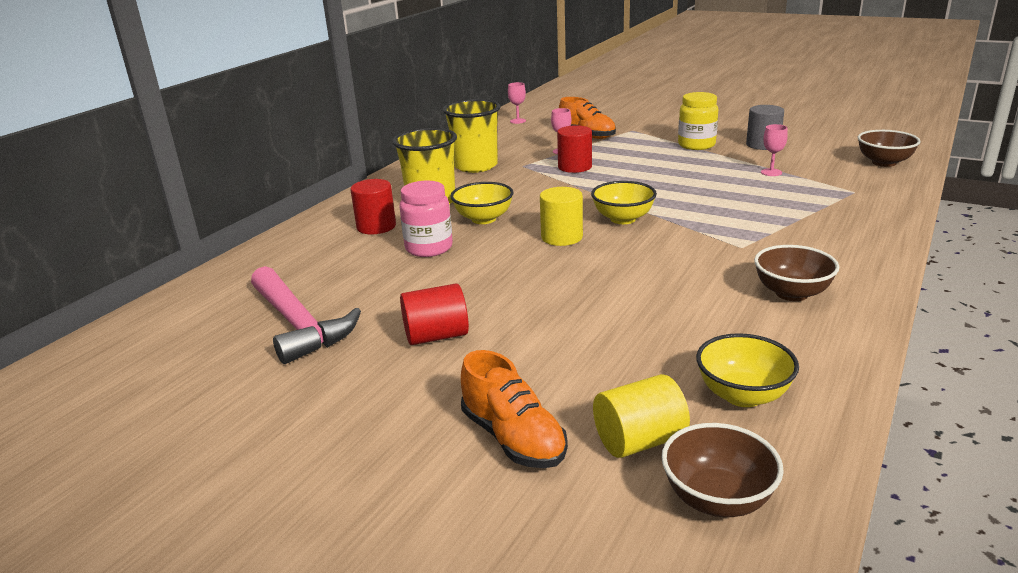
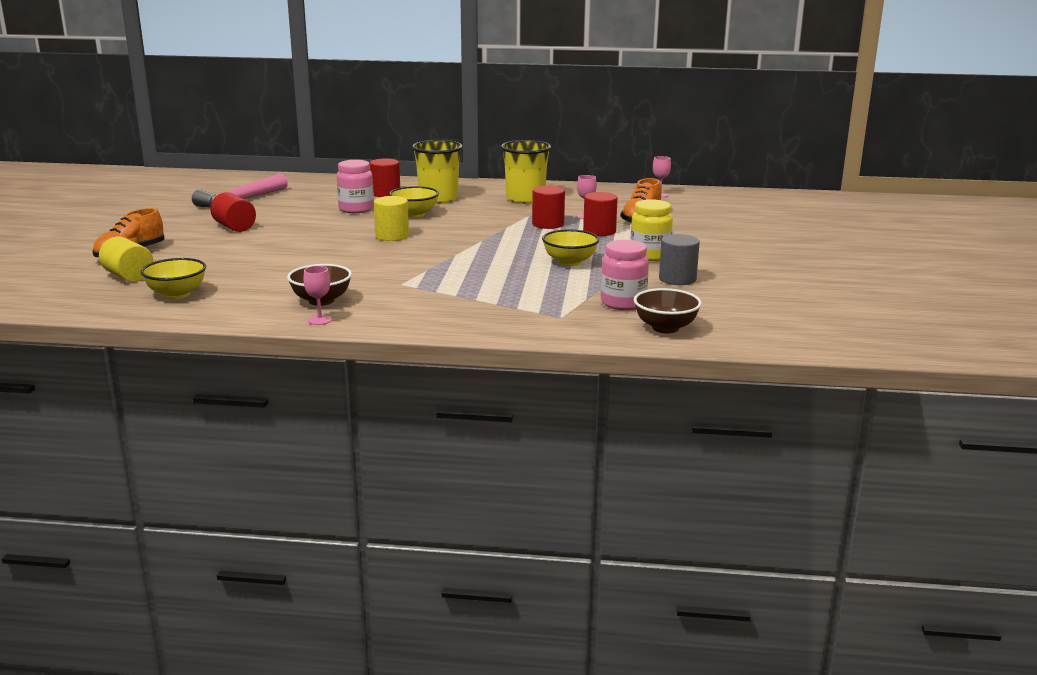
camera: 65 degrees right, 5 degrees down
(613, 152) = (599, 231): none -> red cylinder
(623, 219) = (438, 248): yellow bowl -> yellow bowl (570, 262)
(717, 499) = (77, 294): brown bowl -> none
(771, 172) = (591, 285): pink goblet -> pink goblet (319, 320)
(822, 168) = (623, 303): none -> pink jar

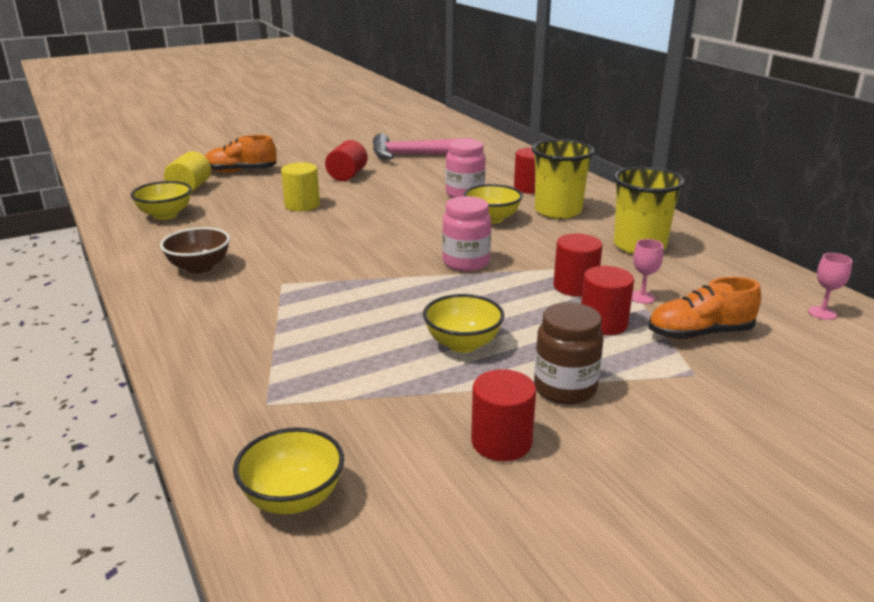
camera: 55 degrees right, 5 degrees up
(319, 320) = (148, 284): pink goblet -> none
(392, 236) = (413, 232): yellow cylinder -> yellow cylinder (302, 205)
(623, 303) = (356, 431): pink jar -> pink jar (466, 262)
(650, 256) = (565, 389): yellow jar -> brown jar
(665, 328) = (293, 498): brown bowl -> yellow bowl
(677, 279) = (501, 442): grey cylinder -> red cylinder

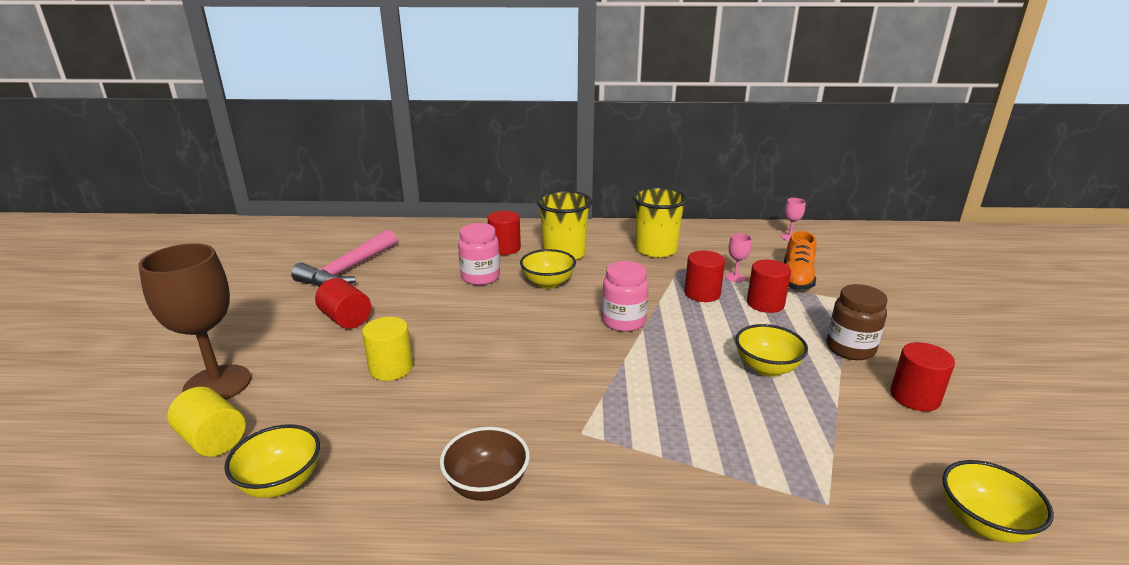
camera: 60 degrees left, 0 degrees up
(241, 171) = (217, 384): orange shoe -> brown goblet

